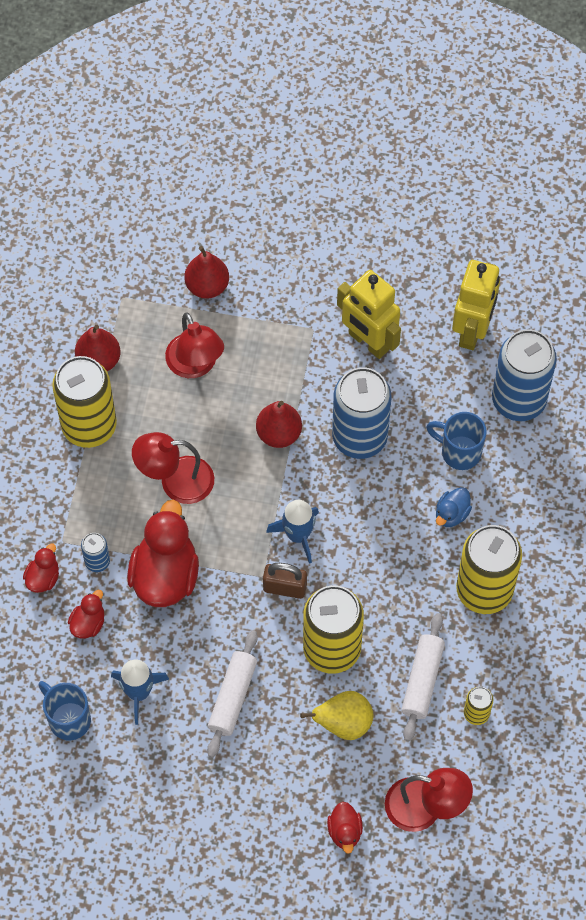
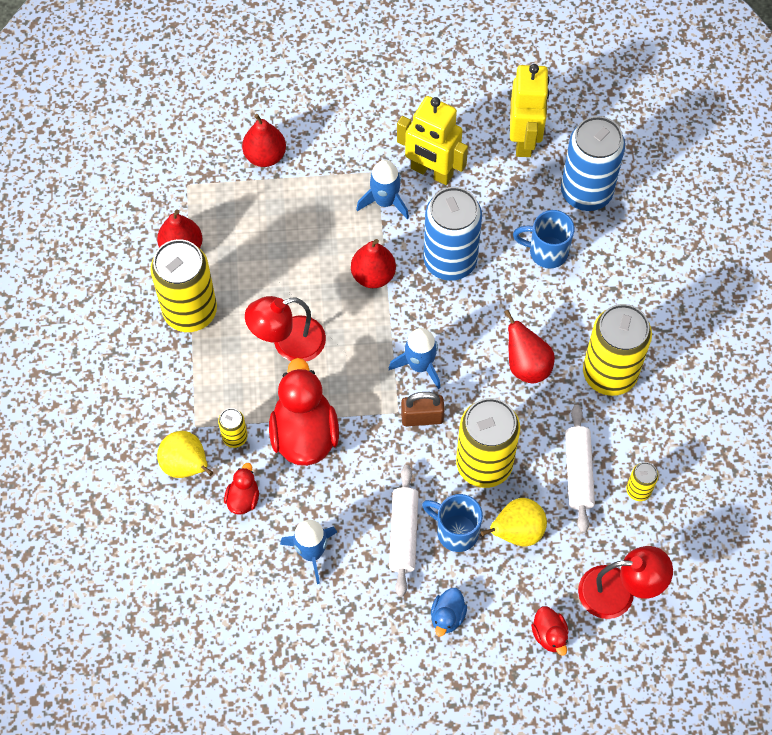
camera: 15 degrees left, 0 degrees up
(43, 578) = (186, 466): red duck -> yellow pear
(68, 719) = (250, 596): blue mug -> blue mug (455, 531)
(97, 561) = (235, 437): blue can -> yellow can
(195, 365) = (275, 231): red lamp -> none
(313, 361) = (385, 201): none -> blue rocket
(404, 562) = (527, 365): none -> red pear
(451, 514) = (557, 310): blue duck -> blue duck (447, 616)

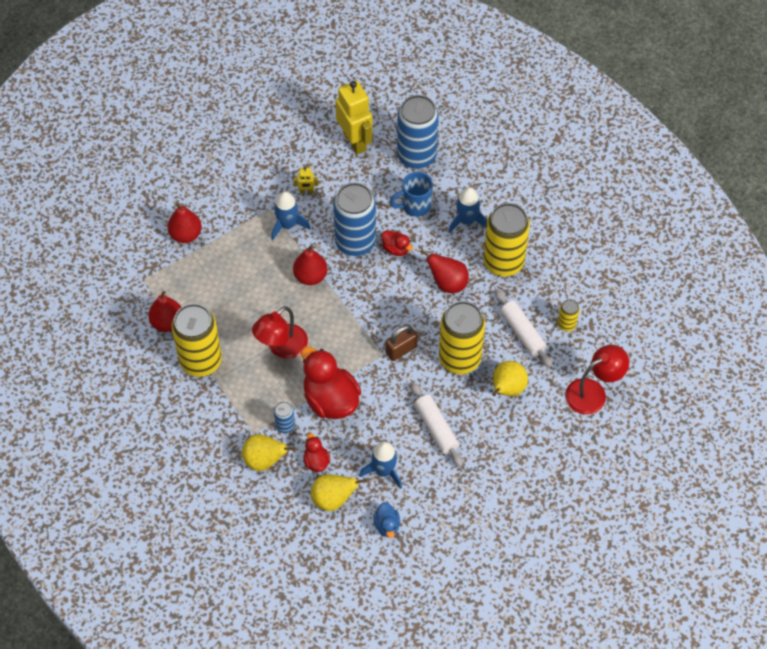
camera: 30 degrees left, 5 degrees down
(233, 554) = (333, 499): none -> yellow pear
(235, 437) = (285, 425): yellow can -> blue can
(420, 365) = (378, 318): blue rocket -> blue rocket (466, 221)
(431, 172) = (306, 191): yellow robot -> yellow robot, size x0.43
(447, 616) = (496, 464): blue duck -> blue duck (387, 525)
(455, 531) = (468, 409): blue mug -> none
(549, 635) = (567, 441): red duck -> red duck (396, 249)

